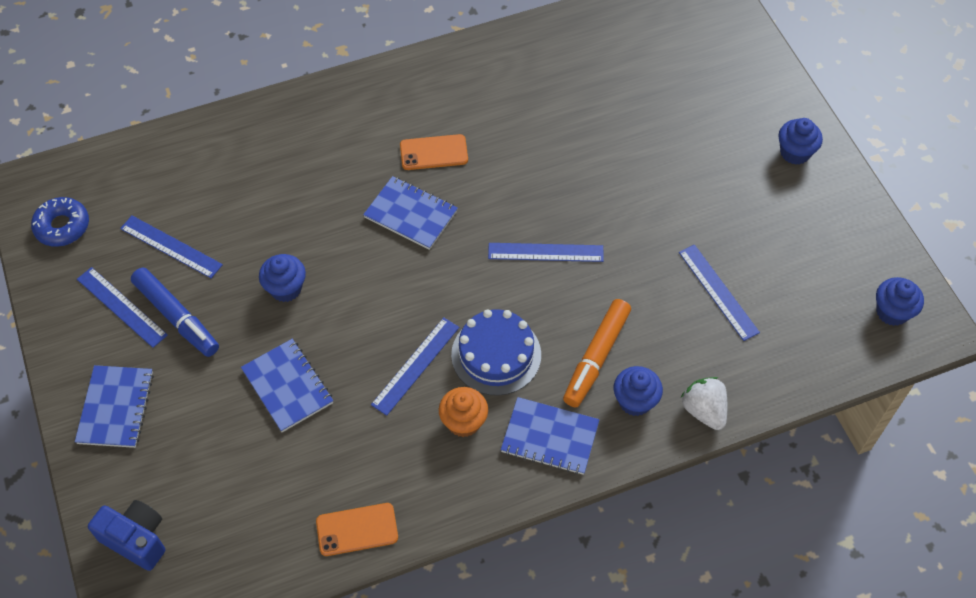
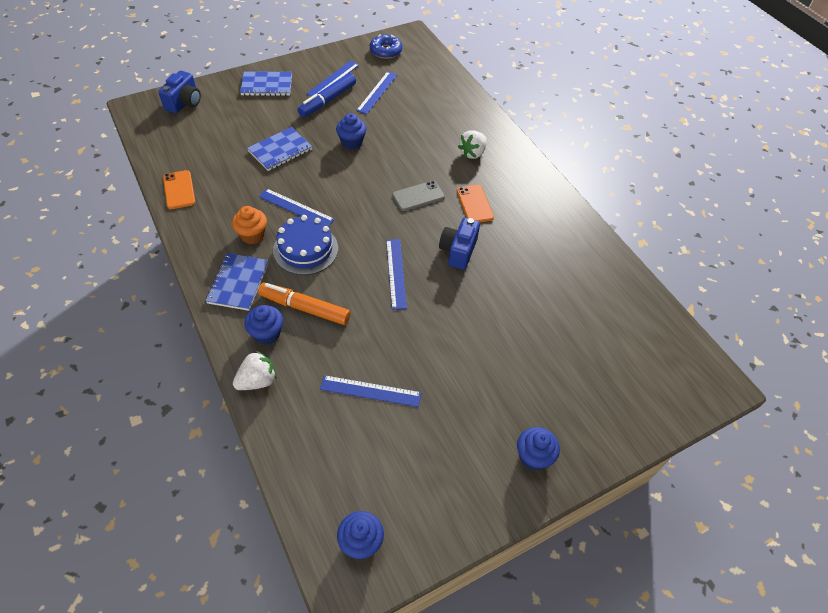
camera: 80 degrees right, 5 degrees down
(334, 141) = (472, 153): none -> white strawberry
(411, 214) = (418, 196): blue notebook -> grey phone
(514, 181) = (458, 251): none -> blue camera
(718, 292) = (370, 391): blue ruler -> blue ruler turned 45 degrees clockwise

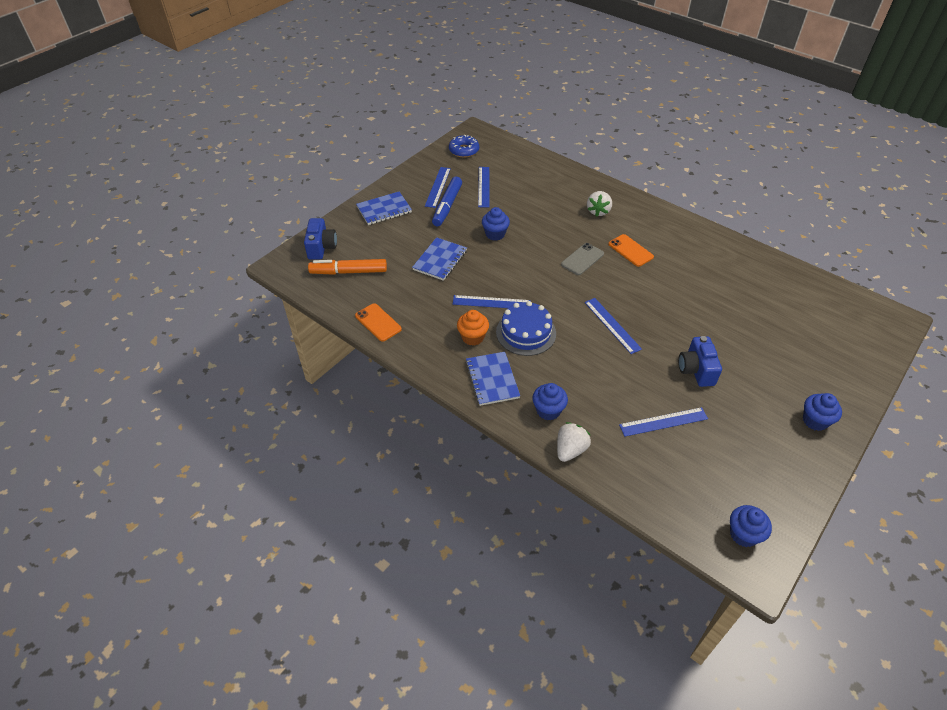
camera: 20 degrees left, 5 degrees down
(304, 308) = (562, 379): orange marker -> orange marker (349, 272)
(458, 251) = (646, 291): blue camera -> blue camera (696, 370)

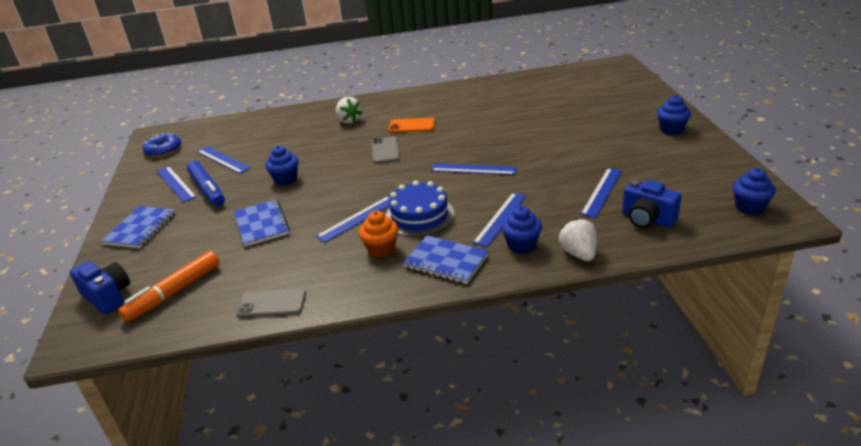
camera: 45 degrees left, 15 degrees down
(378, 322) = (272, 304): orange phone -> grey phone
(567, 379) = (500, 218): none -> blue ruler
(696, 370) = (568, 154): blue camera -> blue camera (647, 219)

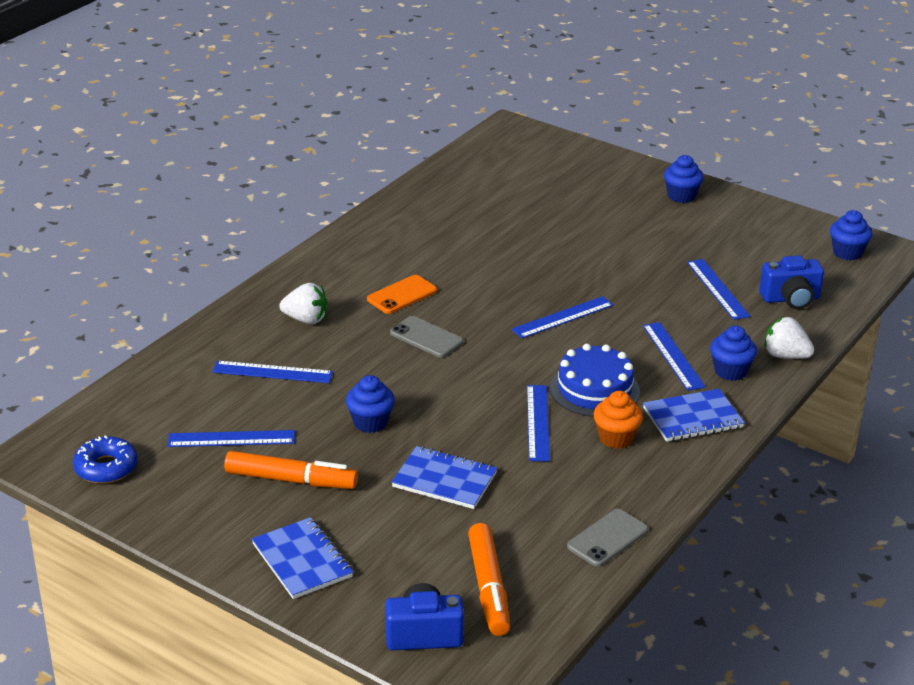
camera: 50 degrees left, 0 degrees up
(176, 183) = (229, 495): blue ruler -> blue ruler (272, 372)
(207, 189) = (291, 480): blue marker -> orange marker

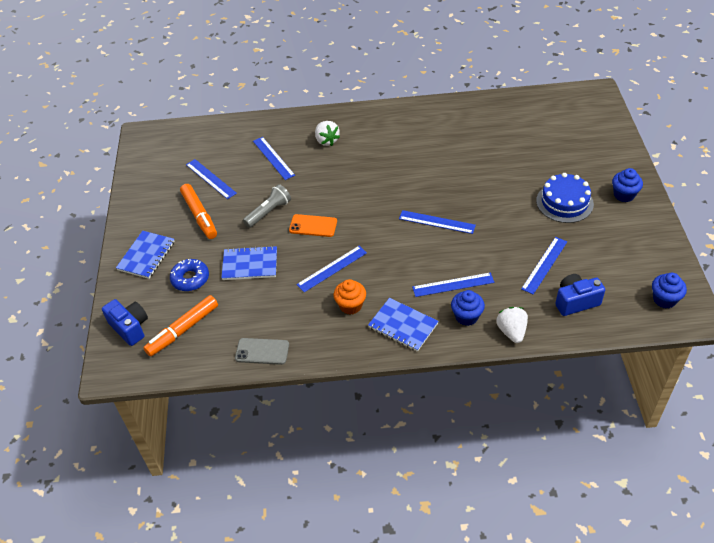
camera: 55 degrees right, 15 degrees up
(106, 468) = (154, 158): blue donut -> blue donut (190, 279)
(370, 422) = (269, 212): blue cupcake -> grey flashlight
(402, 295) = (385, 156): orange phone -> orange phone (313, 226)
(426, 337) = (359, 187): grey phone -> none
(444, 480) = (250, 264): blue notebook -> blue notebook turned 75 degrees counterclockwise
(594, 389) = (385, 272): blue cake -> blue cake (564, 202)
(673, 356) = (453, 284): blue ruler -> blue ruler turned 45 degrees clockwise
(790, 299) = (575, 302): blue camera -> blue camera turned 120 degrees clockwise

